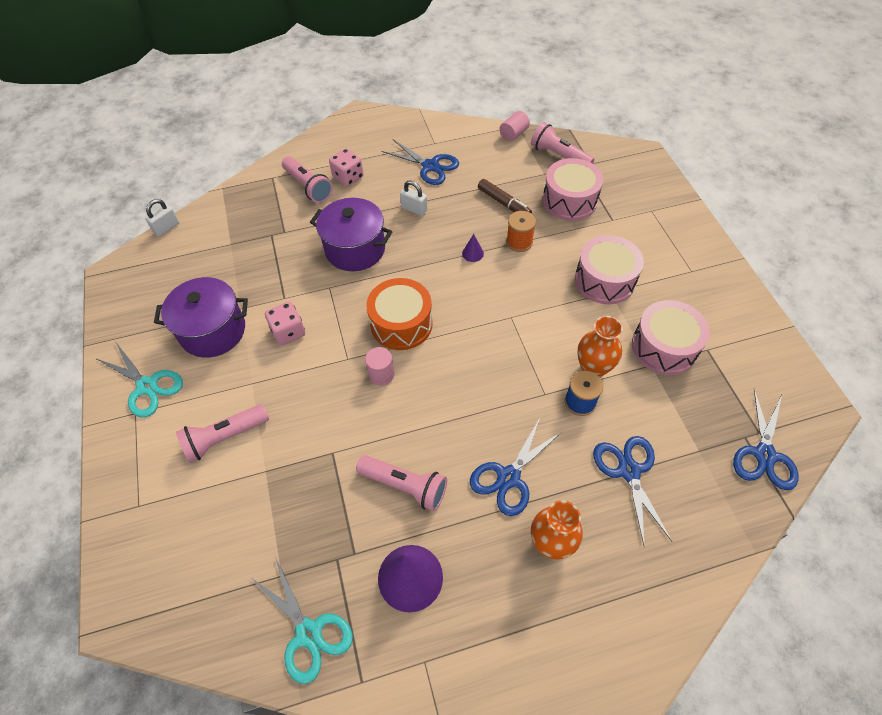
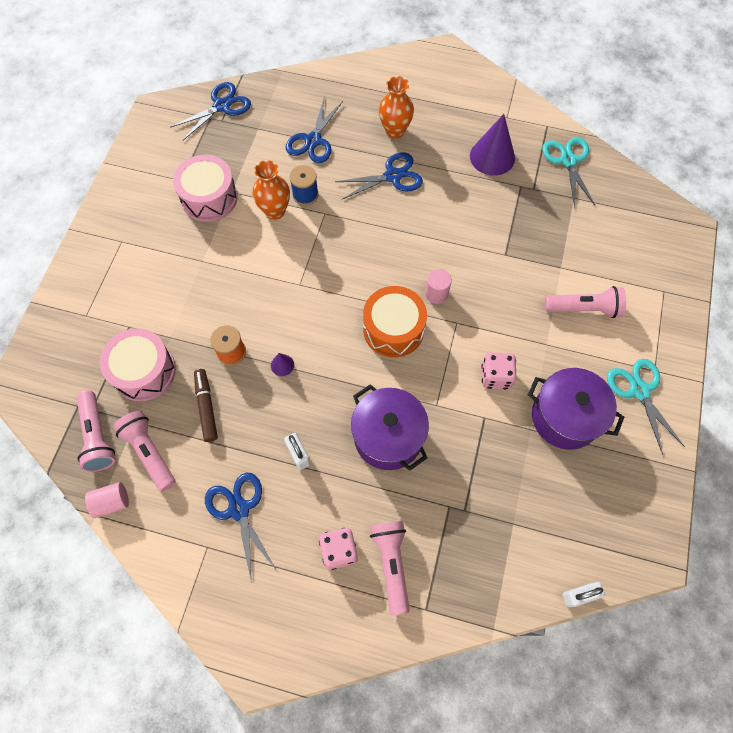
camera: 150 degrees left, 10 degrees up
(405, 486) = (465, 206): pink flashlight -> pink flashlight (149, 452)
(604, 280) = (196, 273): pink drum -> none

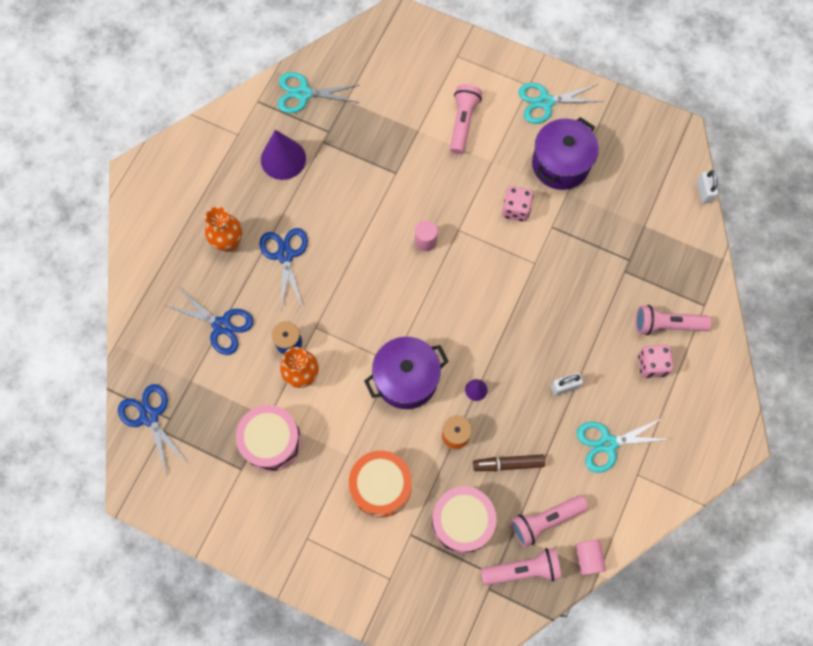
camera: 80 degrees left, 5 degrees up
(239, 509) = (607, 443): blue scissors -> turquoise scissors
(388, 437) = (558, 308): purple pot -> purple pot (406, 379)
(393, 329) = (456, 285): orange drum -> orange drum (381, 486)

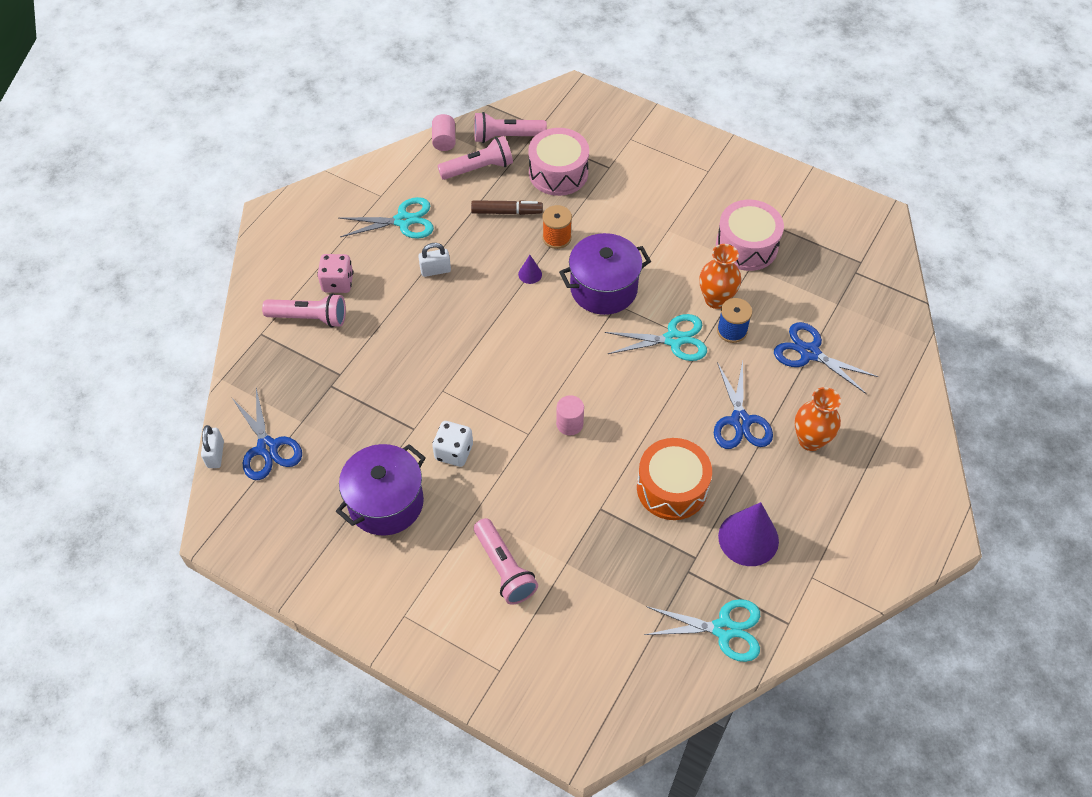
camera: 175 degrees left, 15 degrees down
(149, 416) = (877, 275): blue scissors -> blue scissors (267, 448)
(381, 486) = (635, 204): orange drum -> orange drum (672, 488)
(463, 122) = (504, 569): pink flashlight -> pink flashlight turned 45 degrees counterclockwise
(516, 209) = (454, 452): pink dice -> white dice
(545, 102) = (387, 589): turquoise scissors -> turquoise scissors (674, 340)

